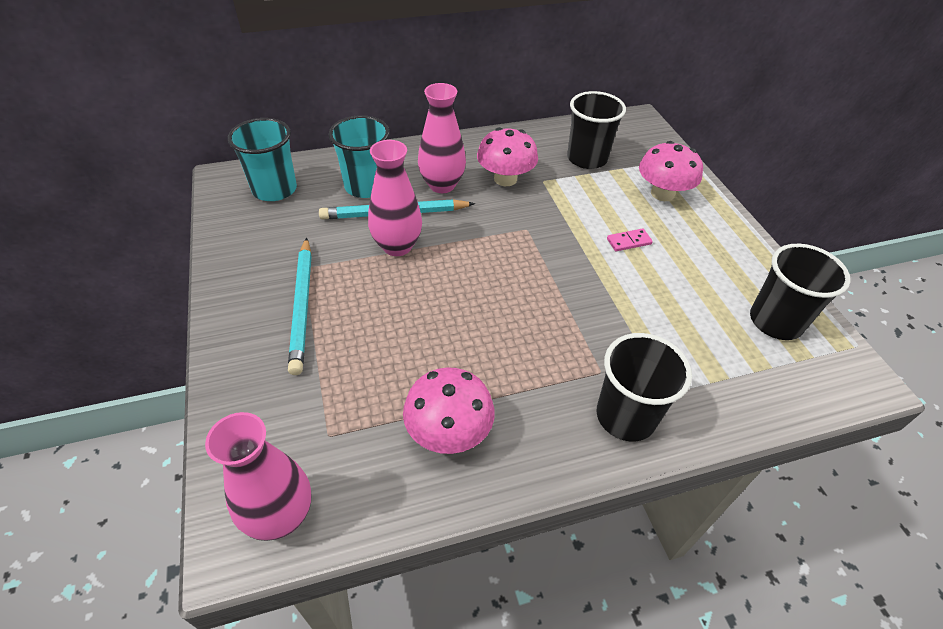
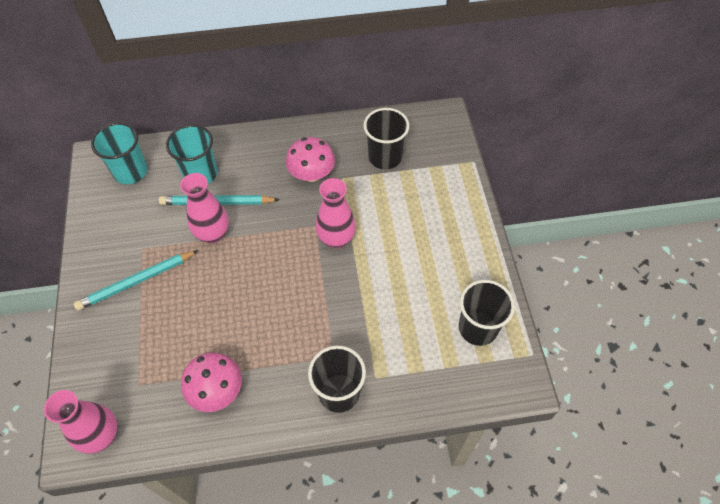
camera: 10 degrees right, 10 degrees up
(302, 306) = (136, 281): turquoise pencil -> turquoise pencil turned 60 degrees clockwise
(442, 185) = (259, 177): pink vase -> pink vase (336, 239)
(629, 241) = (391, 245): pink domino -> none
(662, 193) = (435, 199): pink mushroom -> none

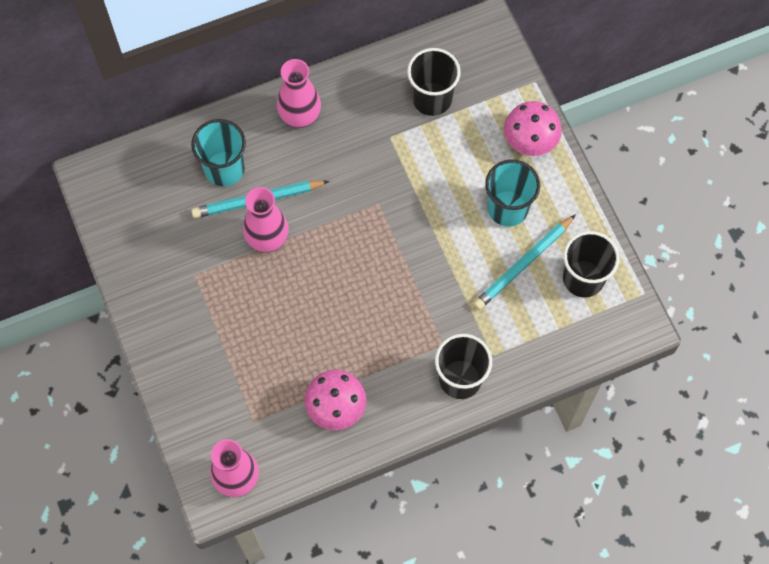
camera: 15 degrees left, 10 degrees up
(130, 172) = (140, 184): turquoise cup -> turquoise cup (507, 208)
(136, 281) = (204, 314): turquoise pencil -> turquoise pencil (523, 264)
(311, 174) = (354, 140): pink mushroom -> pink mushroom (530, 141)
(336, 239) = (407, 213): pink vase -> pink vase (300, 117)

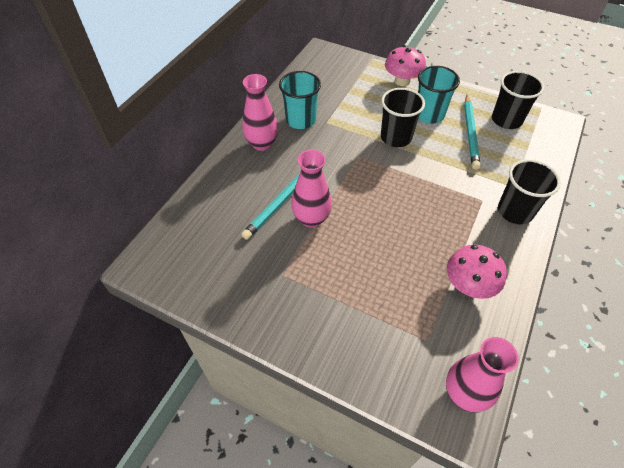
camera: 40 degrees left, 15 degrees down
(224, 168) = (240, 199): turquoise cup -> turquoise cup (300, 120)
(432, 99) = (329, 93): black cup -> black cup (396, 137)

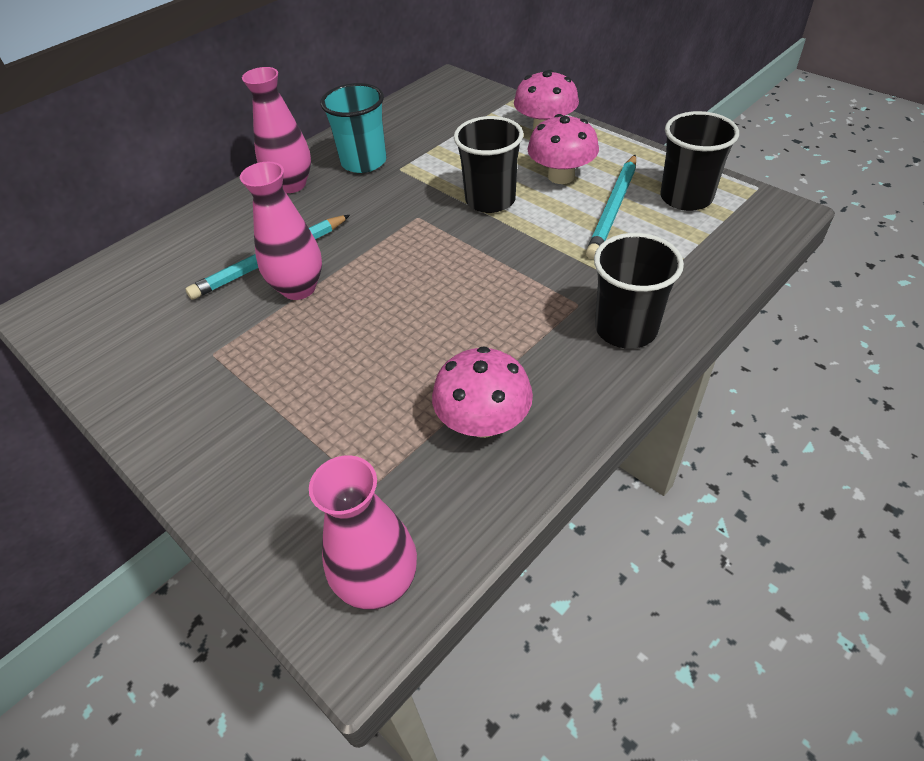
camera: 20 degrees right, 5 degrees down
(429, 114) = (561, 176): turquoise cup -> pink mushroom

